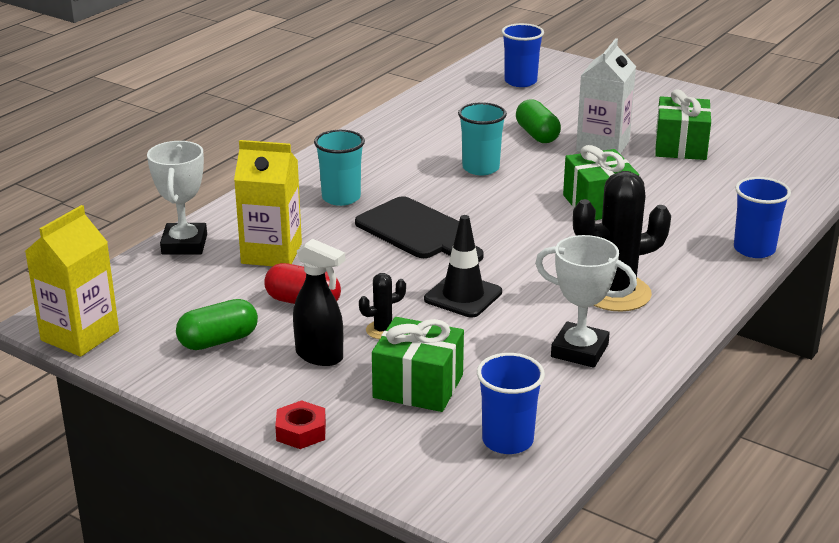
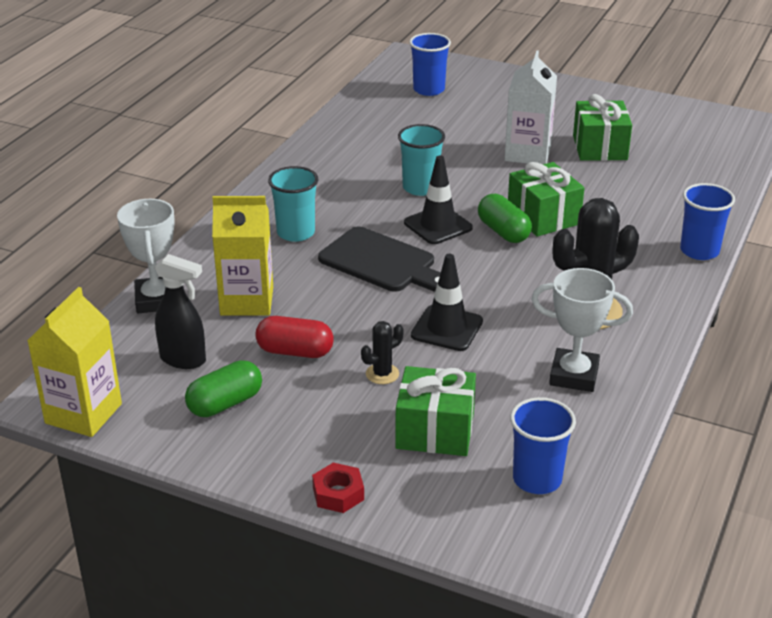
camera: 10 degrees left, 5 degrees up
(320, 356) = (330, 409): black spray bottle -> black spray bottle (183, 359)
(486, 203) = (438, 225): none -> black traffic cone
(537, 135) = (462, 146): green capsule -> green capsule (503, 232)

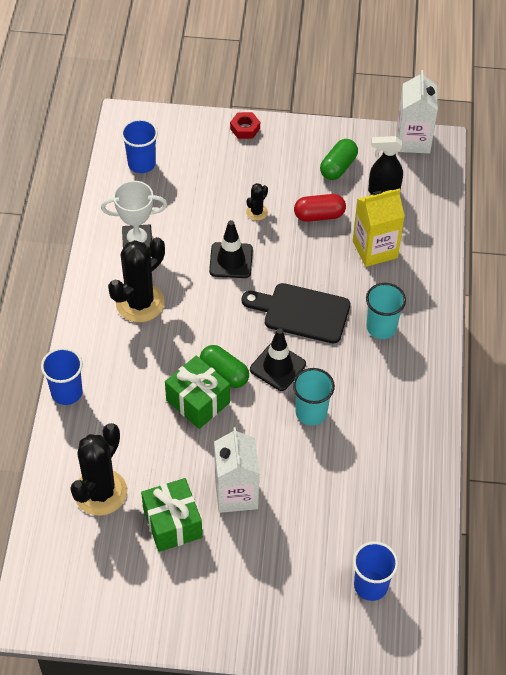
camera: 160 degrees right, 20 degrees up
(83, 413) = (413, 140): yellow carton -> white carton
(156, 300) = (434, 234): white trophy -> none
(435, 431) = (208, 180): green gift -> none
(670, 177) = (100, 492): none -> black cactus

